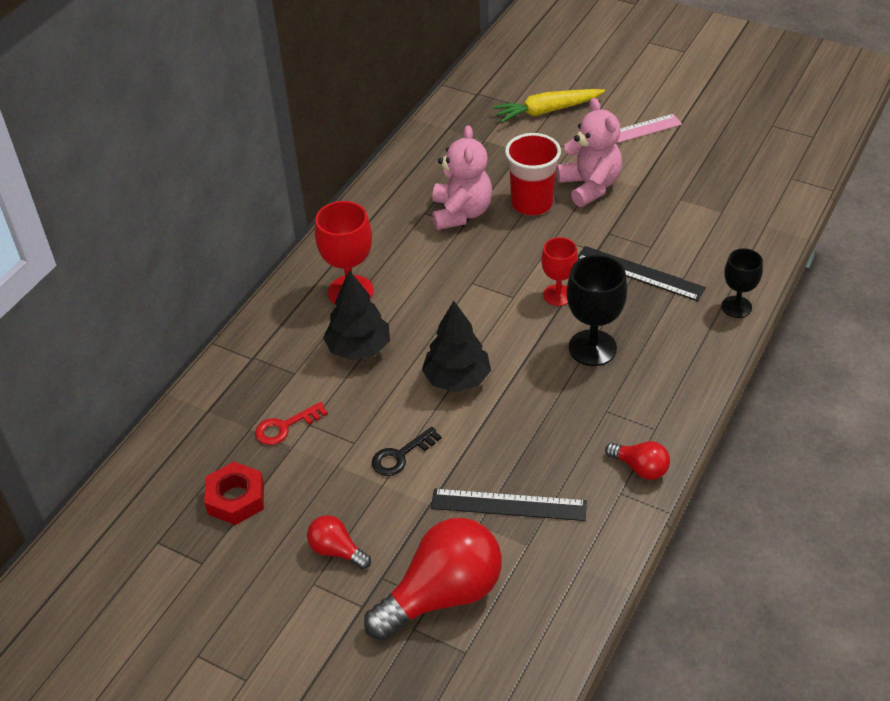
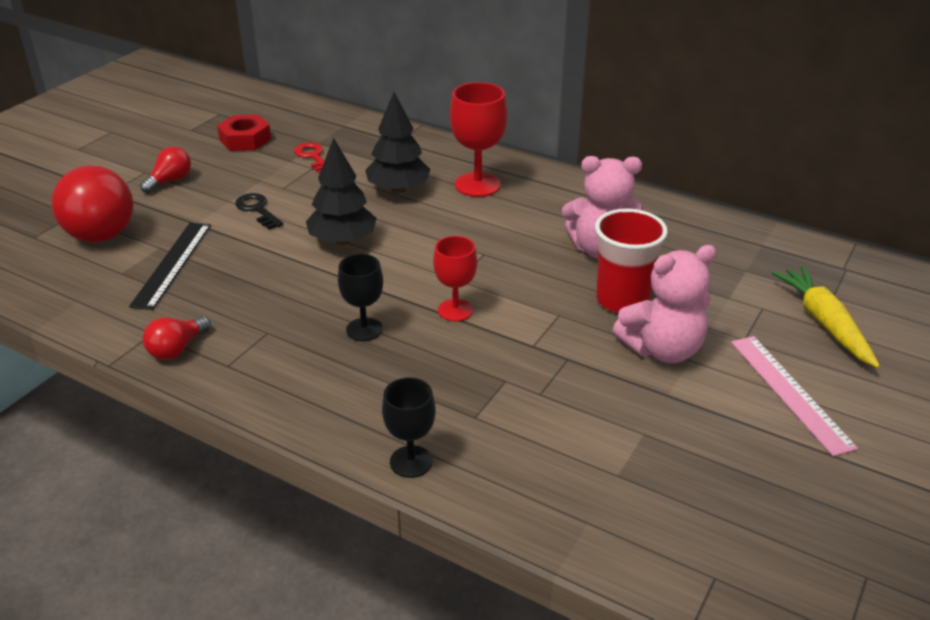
camera: 90 degrees right, 10 degrees down
(592, 348) = (364, 329): black goblet -> black goblet, size x0.64
(640, 273) = (487, 378): black ruler -> none

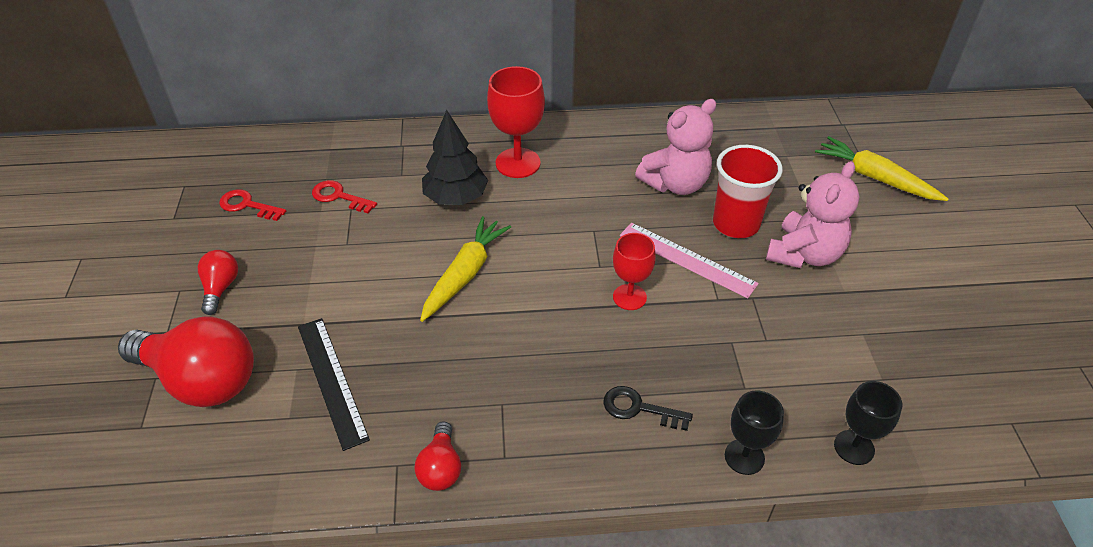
camera: 35 degrees left, 10 degrees up
(245, 139) = (247, 205): red nut -> red key
(257, 210) = (349, 279): black key -> black key (639, 408)
(343, 240) = (464, 274): black tree -> yellow carrot
(364, 329) = (579, 355): black goblet -> black goblet (854, 447)
(790, 392) = (911, 247): pink ruler -> pink ruler (687, 259)

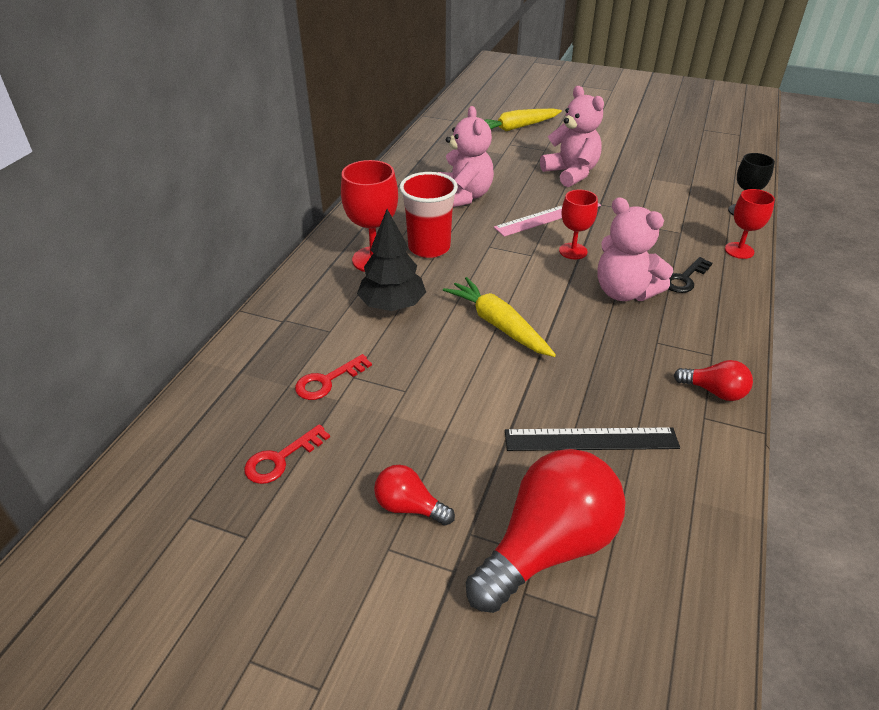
camera: 65 degrees left, 5 degrees down
(577, 358) = (624, 292): none -> pink teddy bear
(736, 224) = (525, 187): red cup -> red cup (429, 247)
(744, 457) = (739, 250): black goblet -> red goblet

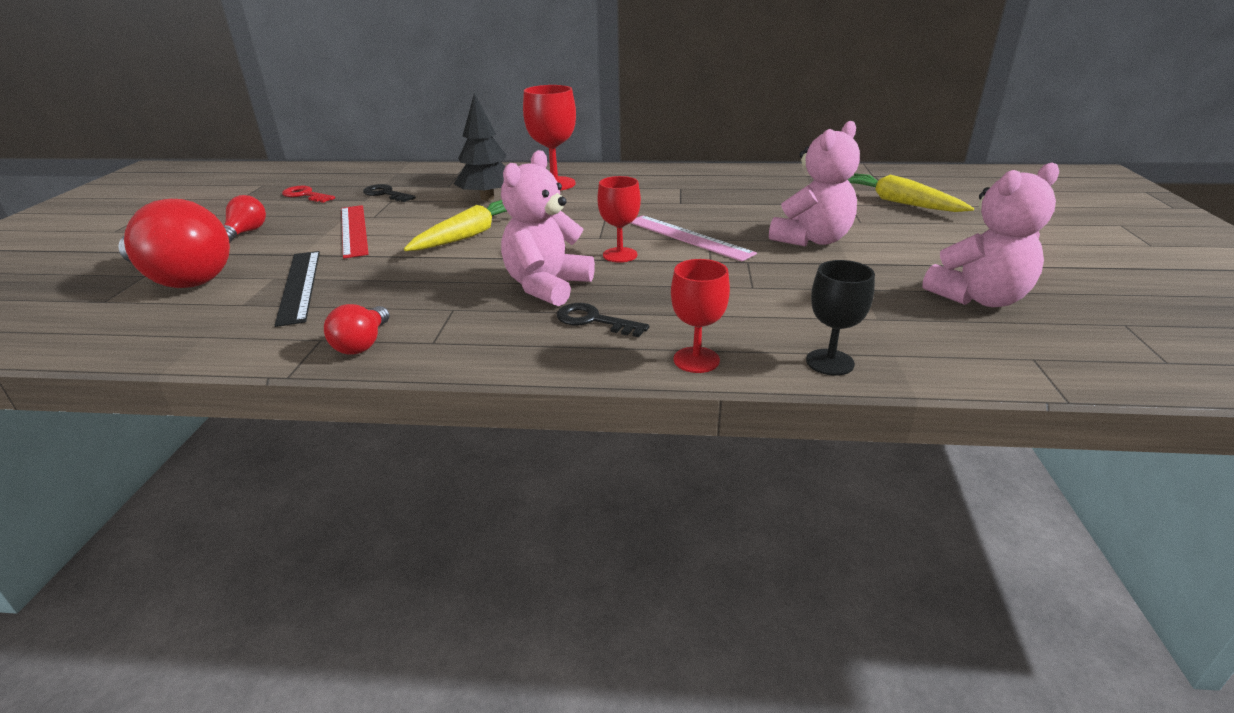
camera: 75 degrees right, 10 degrees down
(327, 381) = (386, 194): red key -> black key
(429, 247) = (586, 198): red cup -> none
(446, 405) = (354, 230): none -> red ruler
(464, 196) = (696, 199): pink teddy bear -> pink teddy bear (979, 298)

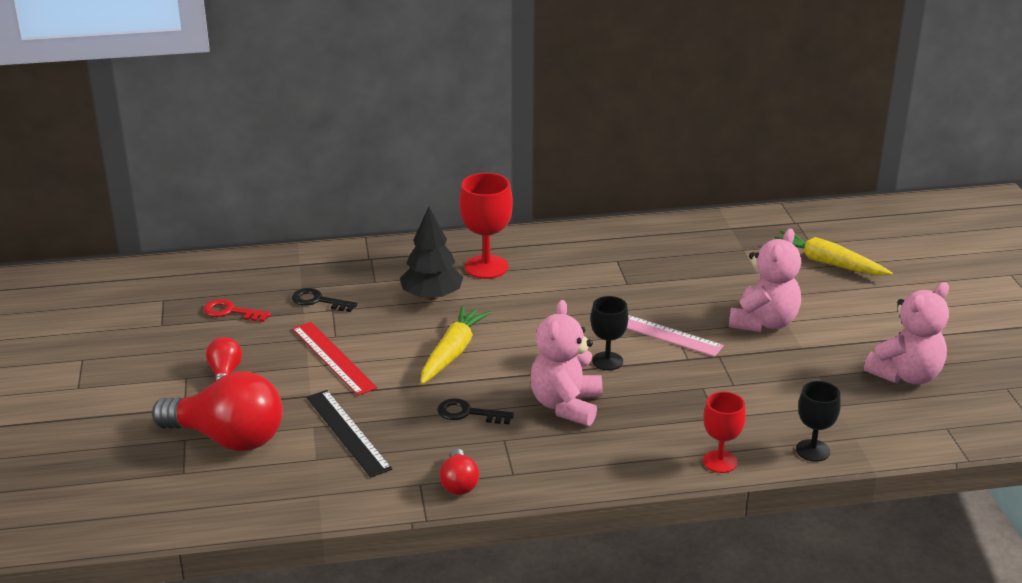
camera: 15 degrees left, 0 degrees up
(594, 320) = (625, 436): black key -> black key (468, 413)
(620, 255) = (607, 361): red goblet -> black goblet

